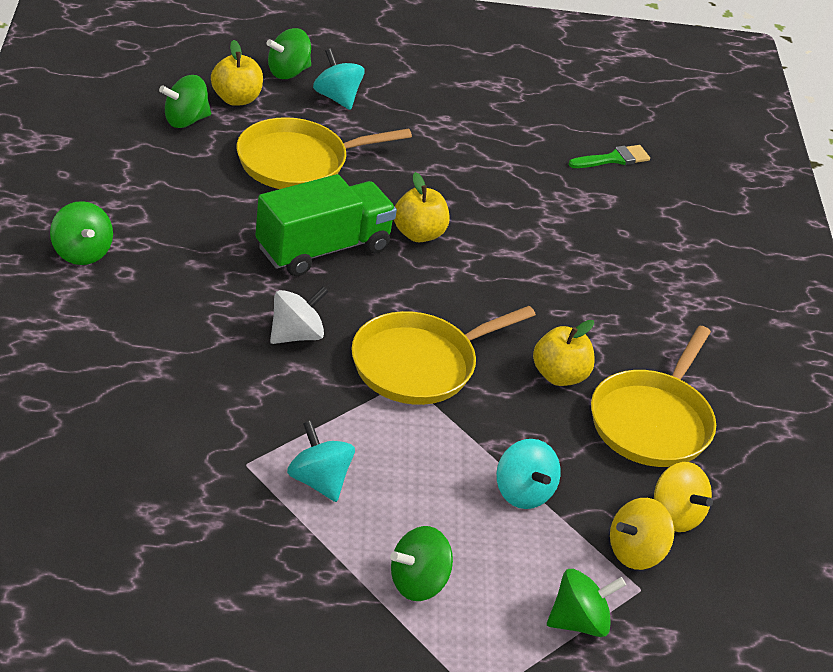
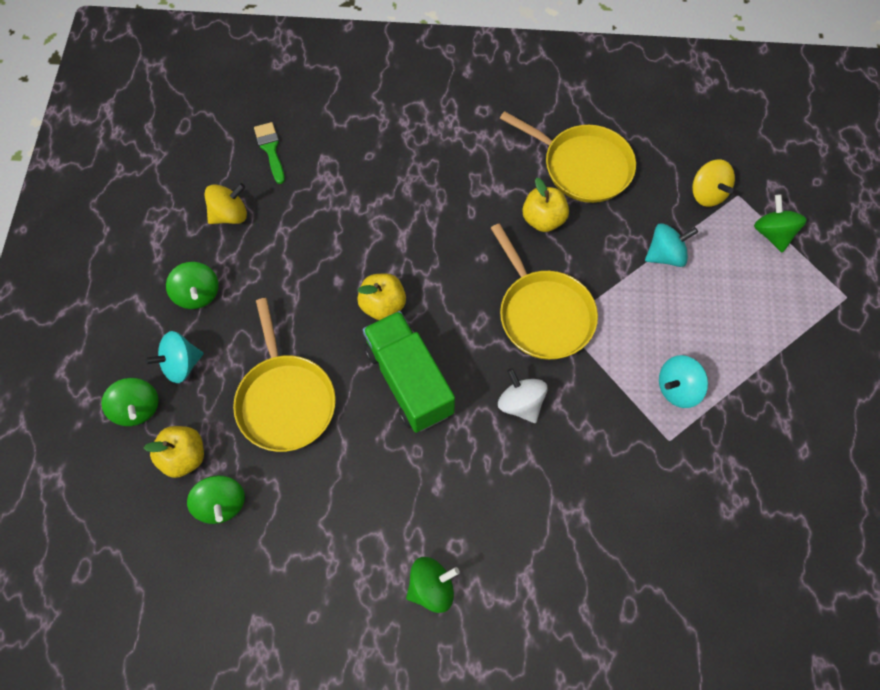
camera: 80 degrees left, 25 degrees up
(418, 583) = (760, 327): green spinning top -> green spinning top (197, 294)
(675, 515) = (670, 166): yellow spinning top -> yellow spinning top (229, 215)

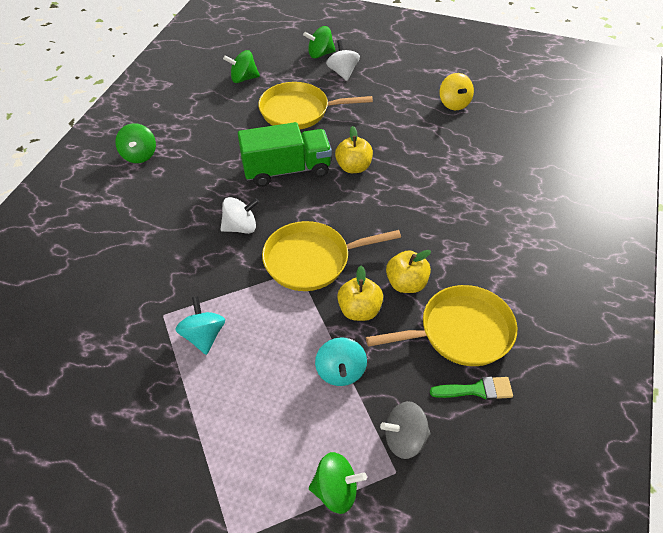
camera: 105 degrees right, 15 degrees down
(181, 365) = (342, 72): turquoise spinning top -> white spinning top
(184, 457) = (280, 68): yellow apple -> yellow apple (359, 310)
(197, 294) = (392, 83): green spinning top -> none
(270, 149) = (511, 130): green brush -> green brush (476, 390)
(583, 166) = (461, 331): yellow pan -> yellow pan turned 150 degrees counterclockwise
(707, 193) = (404, 439): yellow spinning top -> grey spinning top

